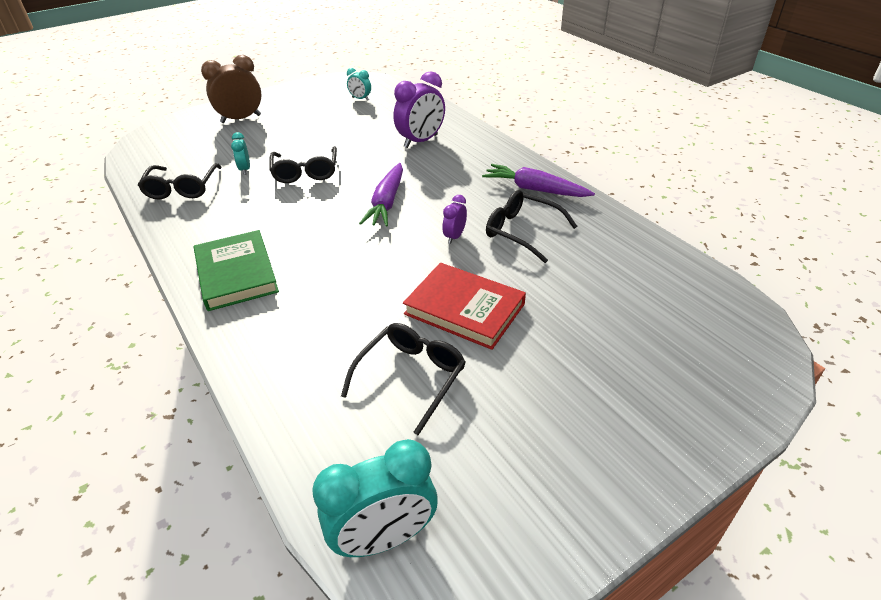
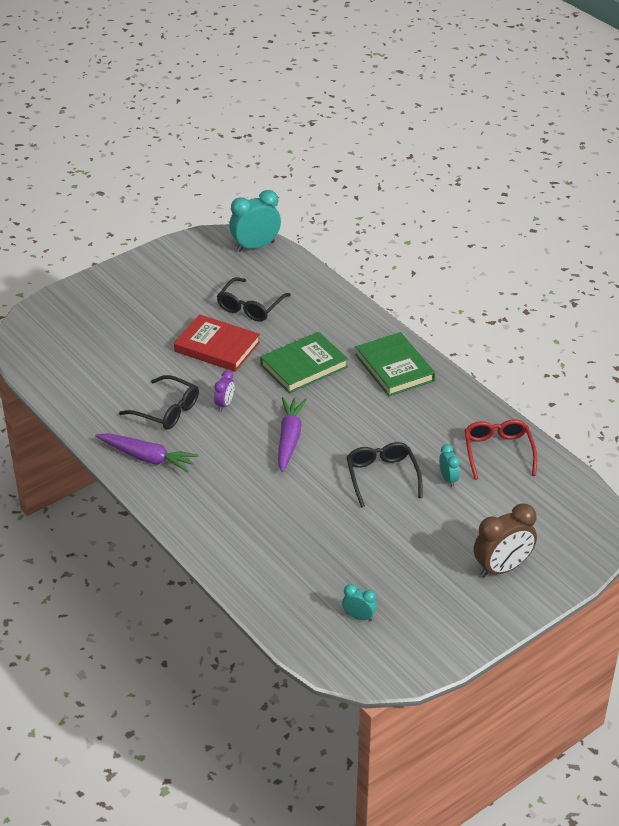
camera: 175 degrees right, 0 degrees up
(182, 188) = (498, 452): black glasses -> red glasses
(351, 279) = (304, 366): none -> green book
(421, 141) = (265, 528): purple clock -> none

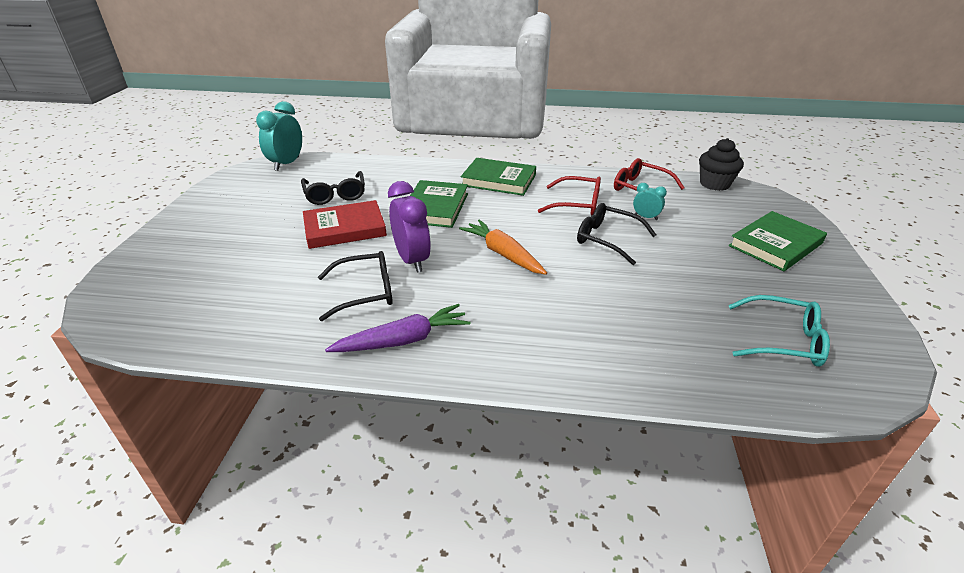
camera: 45 degrees left, 5 degrees down
(225, 404) = (412, 260): purple clock -> purple clock, size x1.93
(289, 439) = (503, 254): purple carrot -> orange carrot
(359, 616) = (783, 341): turquoise clock -> turquoise glasses
(416, 432) = (577, 204): none -> red glasses
(502, 568) = (775, 245): brown clock -> green book
(576, 490) = (714, 184): none -> black cupcake

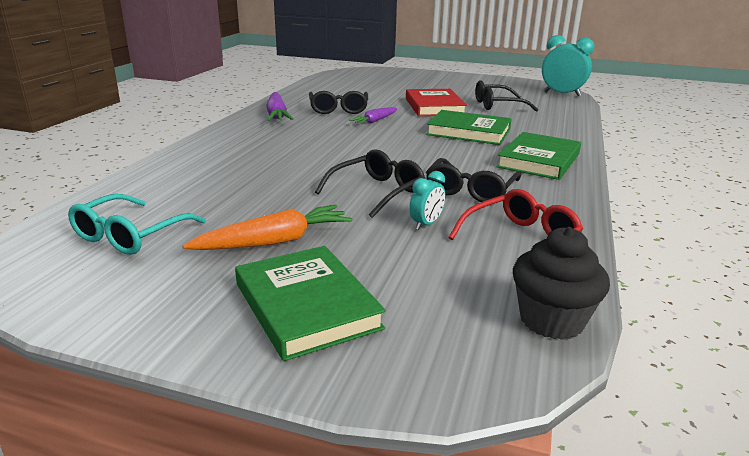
camera: 100 degrees right, 10 degrees down
(412, 260) = (375, 121): purple clock -> purple carrot
(503, 254) = (369, 147): orange carrot -> orange carrot (274, 241)
(577, 204) = (470, 190): red glasses -> black glasses

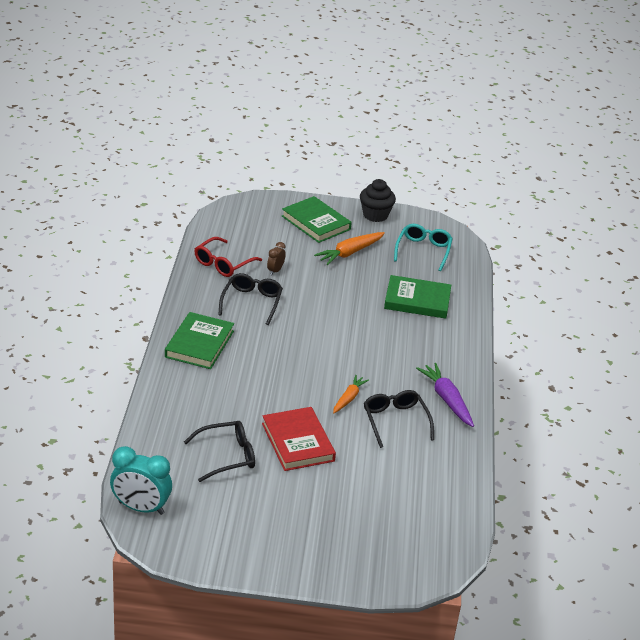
camera: 165 degrees right, 10 degrees up
(375, 121) = (349, 398): purple carrot -> orange carrot
(377, 192) = (311, 295): black glasses -> none
(426, 224) = (275, 271): turquoise clock -> brown clock
(468, 132) = (257, 386): green book -> green book (417, 300)
(551, 320) = (215, 224): black cupcake -> black cupcake (375, 215)

